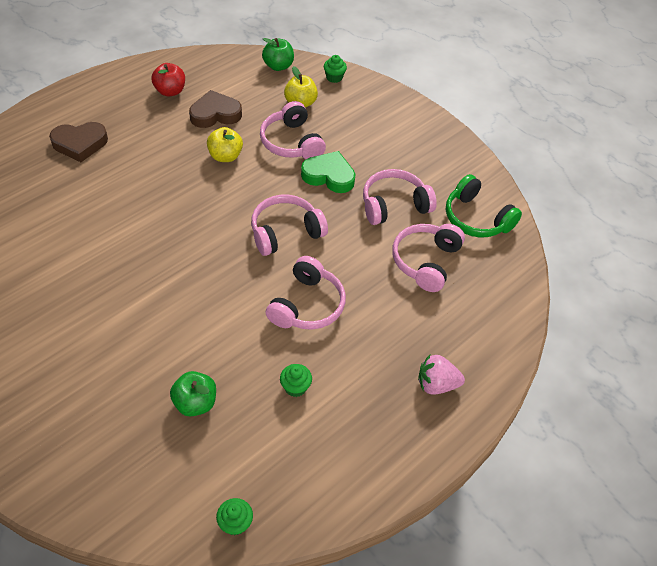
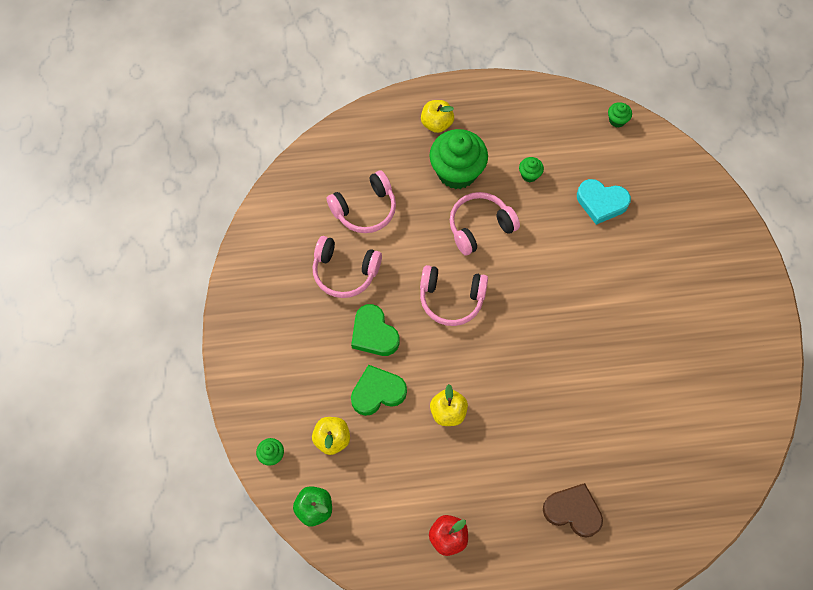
camera: 140 degrees left, 15 degrees up
(195, 403) = (601, 203): green apple -> turquoise heart
(215, 114) = (423, 474): brown heart -> none
(291, 142) = (377, 392): pink headphones -> green heart
(372, 345) = (457, 172): none -> green cupcake
(436, 384) = (436, 123): pink strawberry -> yellow apple
(476, 218) = (291, 221): green headphones -> none

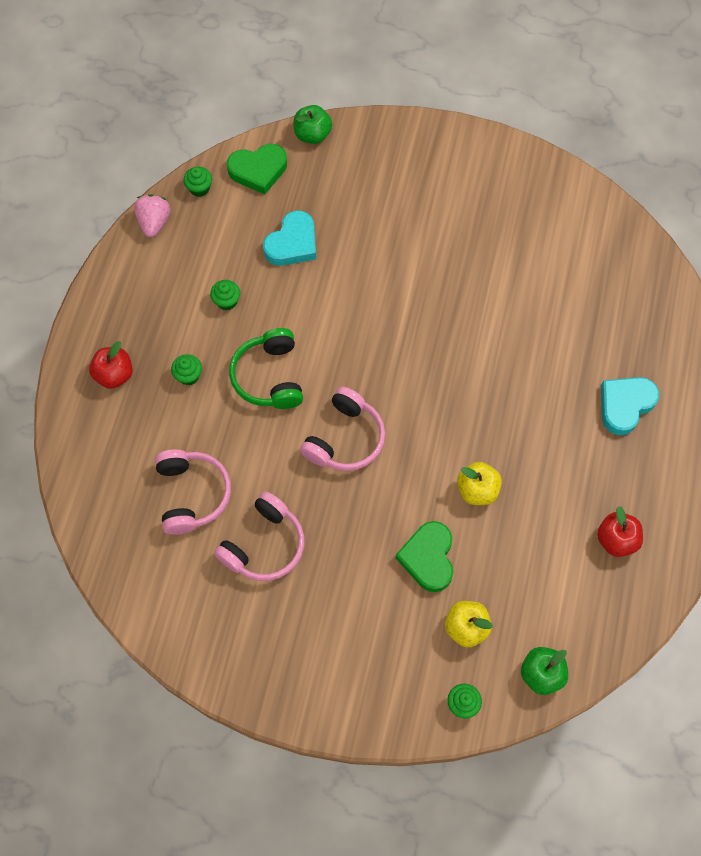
camera: 70 degrees left, 0 degrees up
(374, 334) = (355, 538): green heart -> green heart (258, 170)
(436, 123) = (114, 375): yellow apple -> red apple
(457, 172) = (188, 375): green cupcake -> green cupcake, size x0.43
(480, 227) = (269, 377): pink headphones -> green headphones
(572, 101) = (154, 222): none -> pink strawberry
(573, 511) = (625, 405): brown heart -> turquoise heart
(708, 182) = (312, 135): none -> green apple

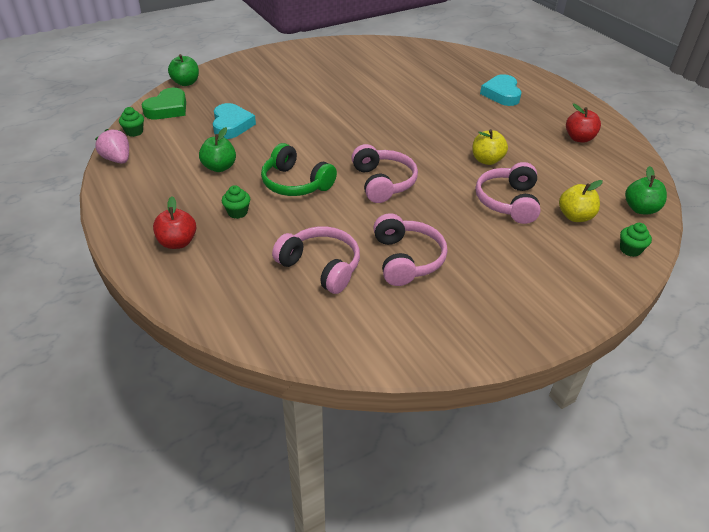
camera: 45 degrees left, 25 degrees down
(227, 301) = (219, 167): green cupcake -> green apple
(428, 558) = (508, 202): green heart -> pink headphones

